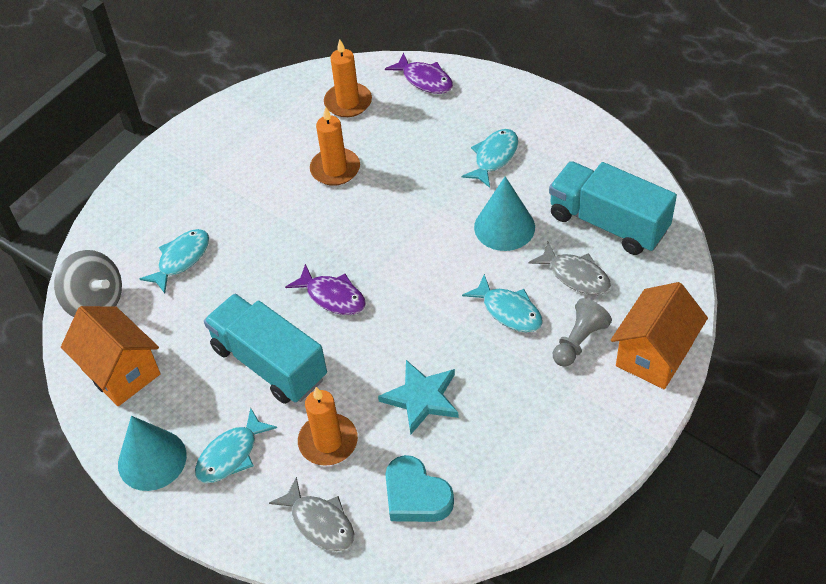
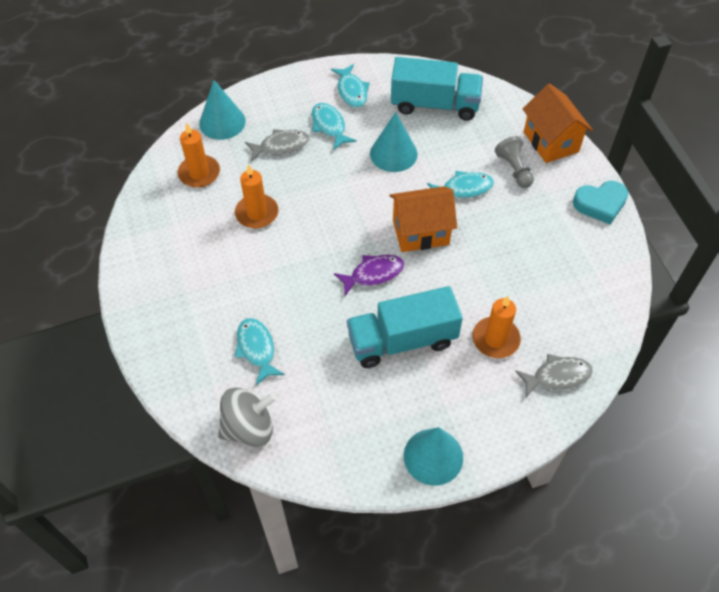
camera: 60 degrees left, 5 degrees up
(121, 372) = (334, 440): orange house -> orange house (420, 232)
(231, 454) = (465, 403): turquoise fish -> turquoise fish (351, 91)
(416, 495) = (571, 313): turquoise heart -> turquoise heart (600, 204)
(422, 398) = (498, 270): turquoise star -> none
(424, 80) = (222, 122): purple fish -> turquoise cone
(575, 275) = (462, 142): grey fish -> grey fish (281, 146)
(608, 223) = (435, 105): turquoise truck -> turquoise truck turned 150 degrees counterclockwise

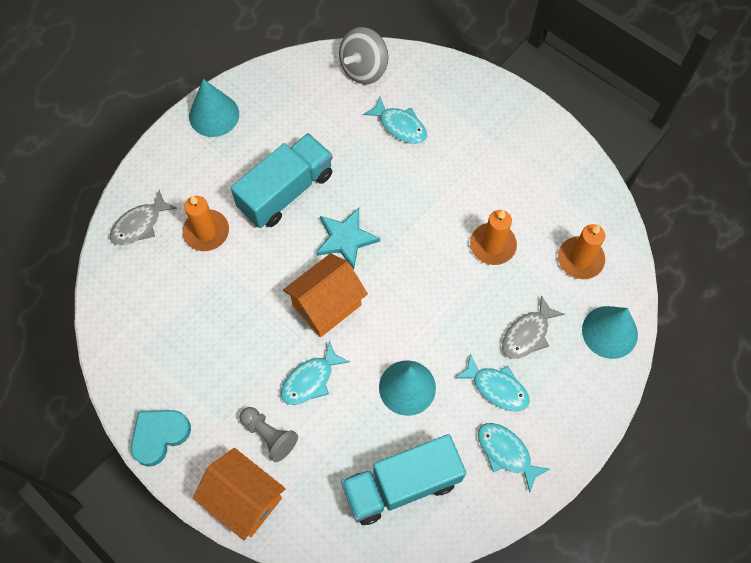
camera: 150 degrees right, 10 degrees up
(373, 274) = (346, 239): purple fish -> turquoise star

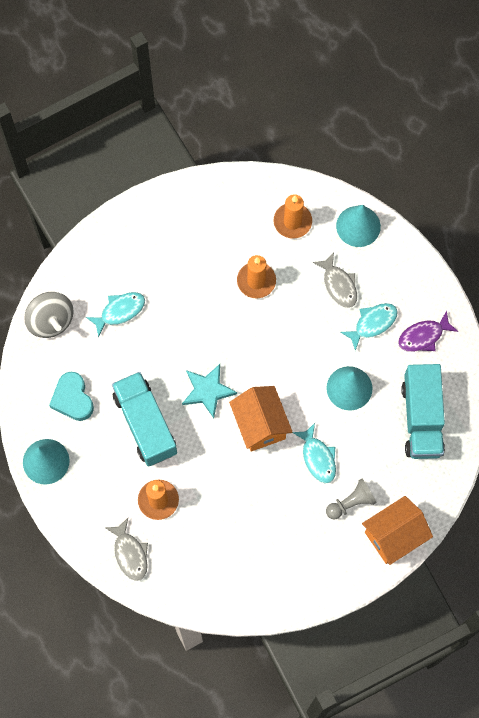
camera: 70 degrees left, 5 degrees up
(159, 436) = (322, 586): turquoise heart -> turquoise heart (72, 399)
(506, 453) = (423, 336): turquoise fish -> purple fish

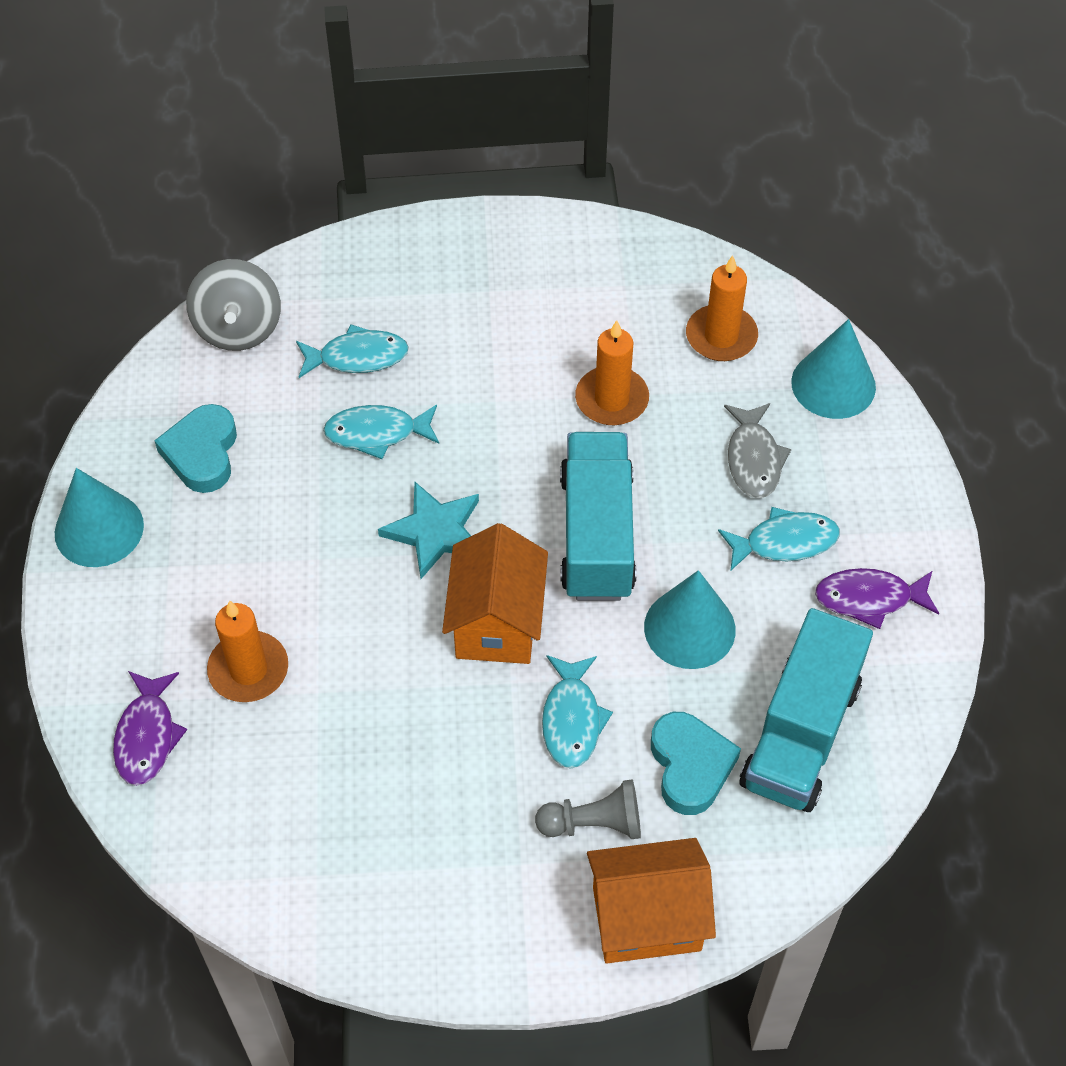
camera: 25 degrees right, 15 degrees down
(130, 553) = (147, 736): grey fish -> purple fish
(145, 424) = (299, 540): turquoise truck -> turquoise truck (597, 535)
(152, 350) = (377, 433): none -> turquoise fish
(380, 456) = (690, 766): none -> turquoise heart

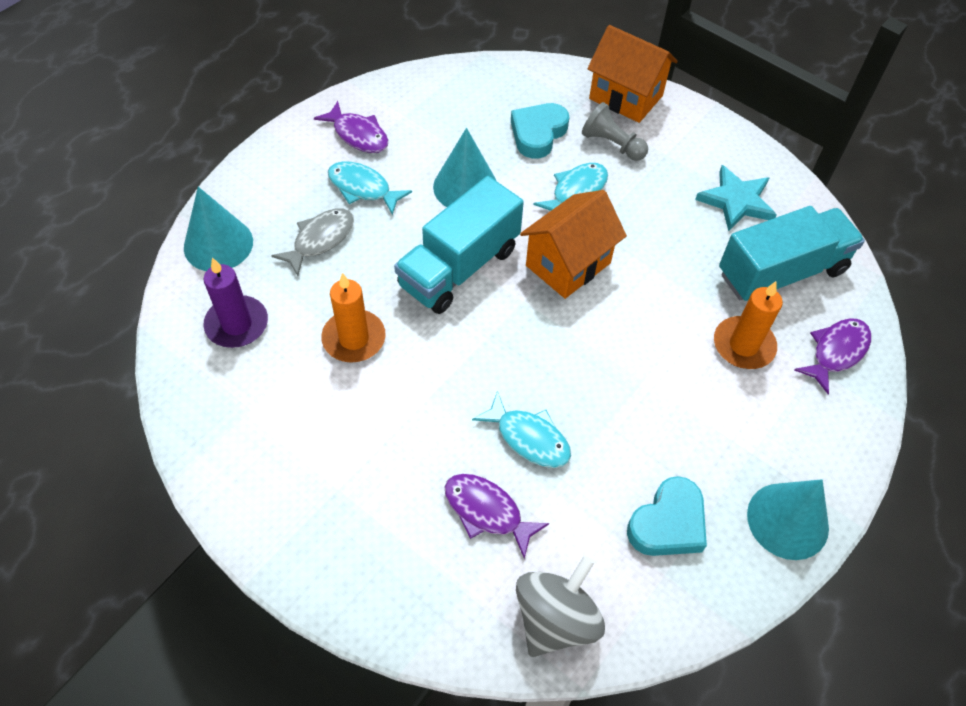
camera: 140 degrees left, 0 degrees up
(357, 357) = (487, 512): turquoise fish -> purple fish
(435, 532) = (554, 341): turquoise star -> turquoise star (736, 201)
(721, 336) = (237, 324): orange candle -> purple candle
(800, 734) = (468, 110): turquoise truck -> turquoise truck (781, 272)

